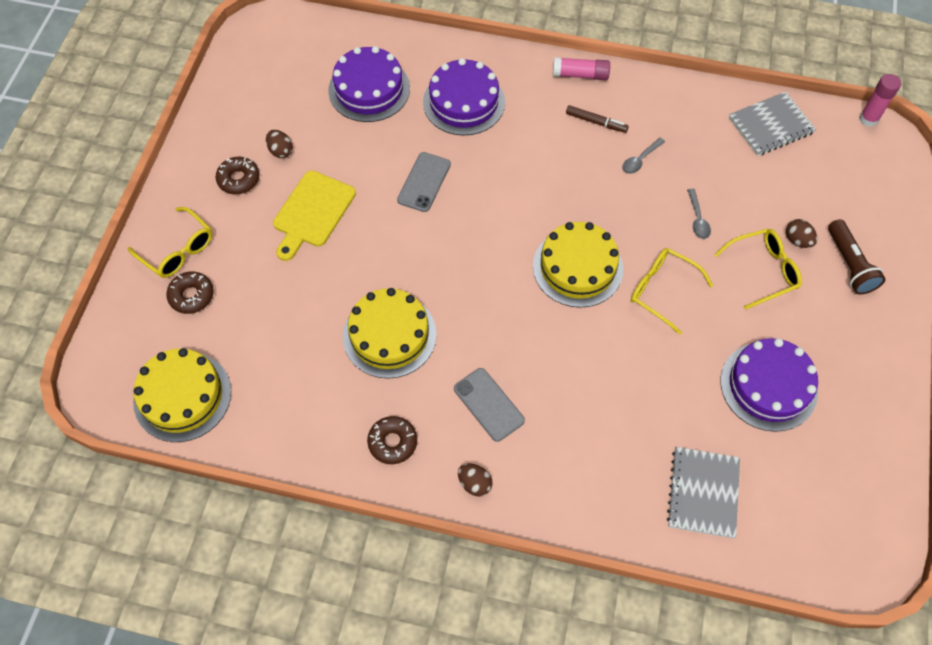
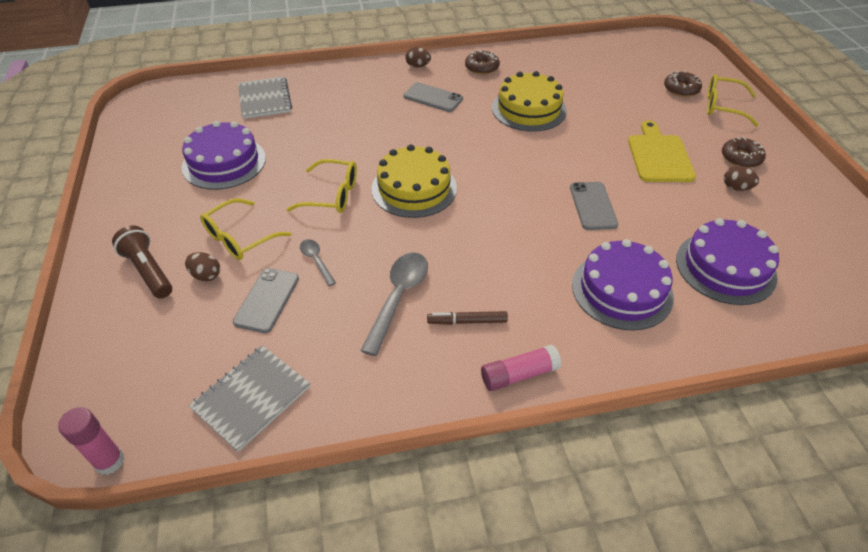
camera: 155 degrees right, 15 degrees down
(182, 396) = (626, 51): yellow cake -> none
(640, 160) = (398, 297): grey spoon -> grey spoon, size x1.85
(747, 197) = (267, 300): none -> grey phone

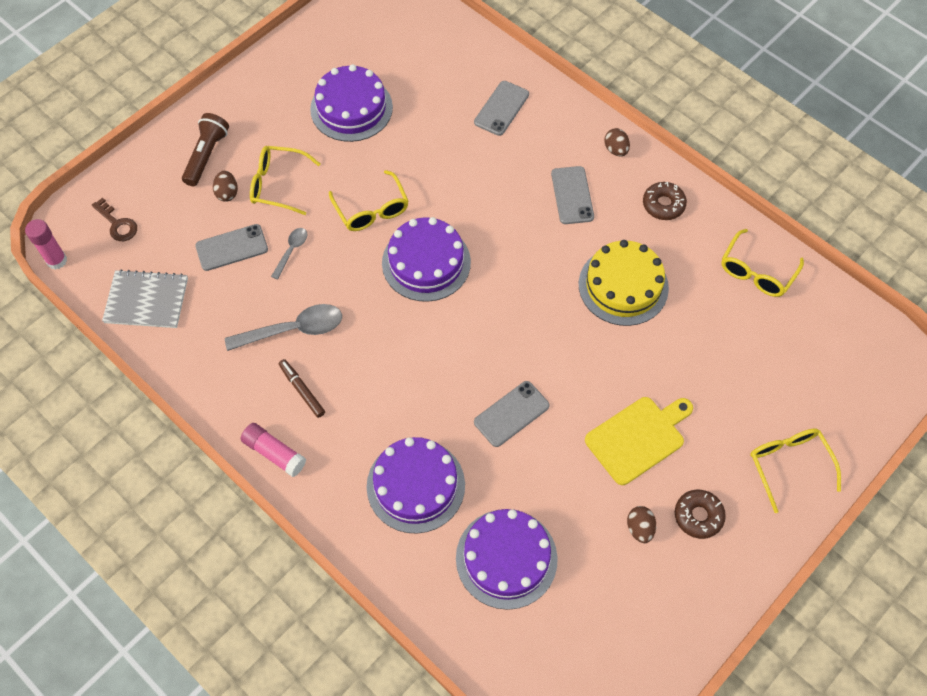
camera: 55 degrees right, 15 degrees up
(134, 379) = (117, 224): none -> brown key
(265, 99) = (456, 71): grey notebook -> none
(324, 94) = (501, 108): none -> grey phone
(414, 188) = (426, 262): yellow cake -> purple cake
(568, 58) = (756, 272): none -> yellow glasses
(681, 89) = (789, 410): brown donut -> none

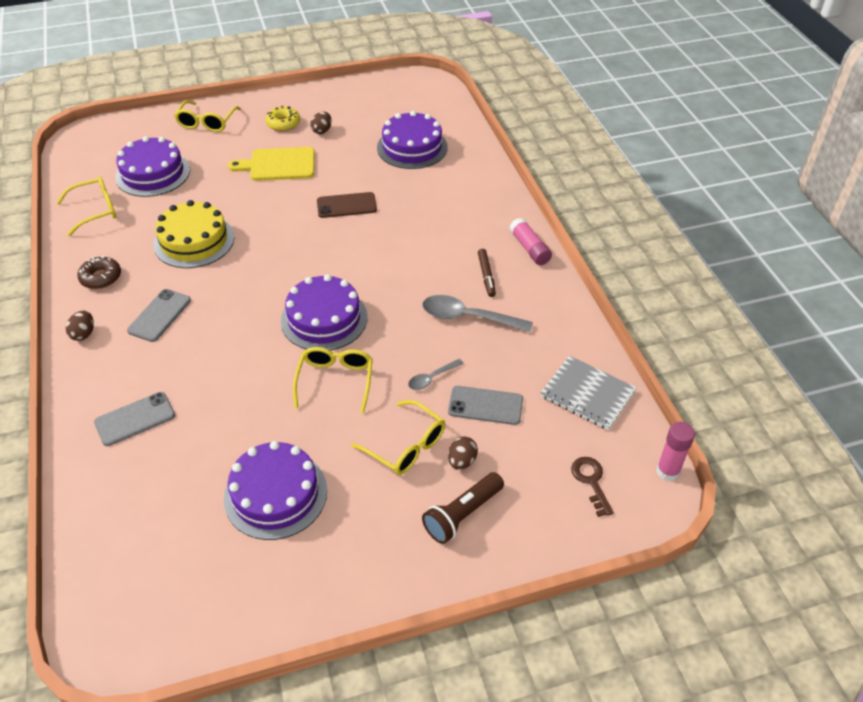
camera: 150 degrees left, 15 degrees down
(416, 485) = (441, 196): purple cake -> purple cake (153, 173)
(511, 414) = (346, 205): grey phone -> brown phone
(698, 516) = (283, 123): brown donut -> yellow donut

